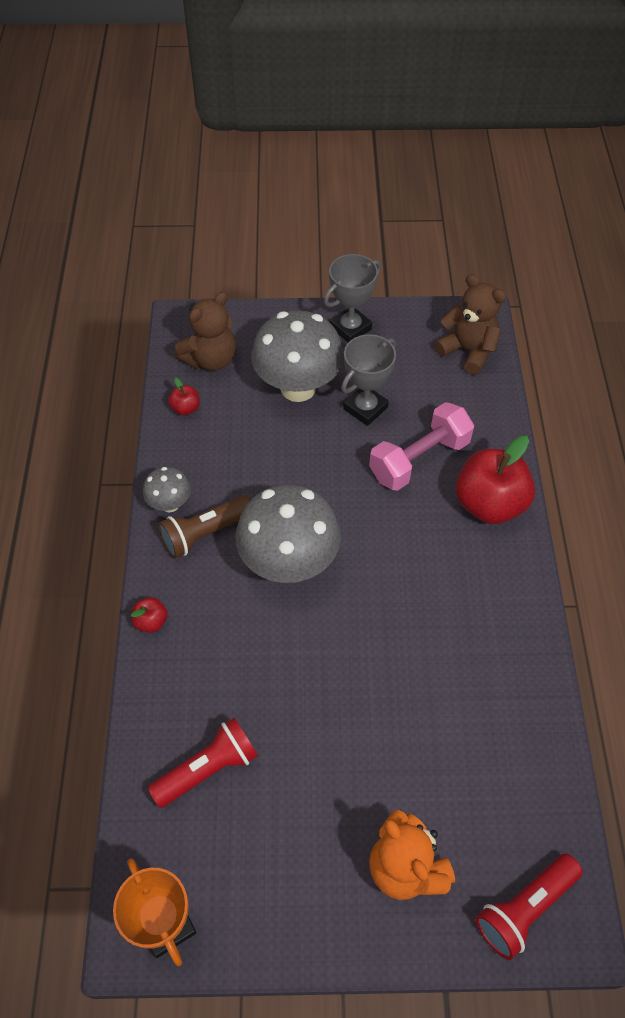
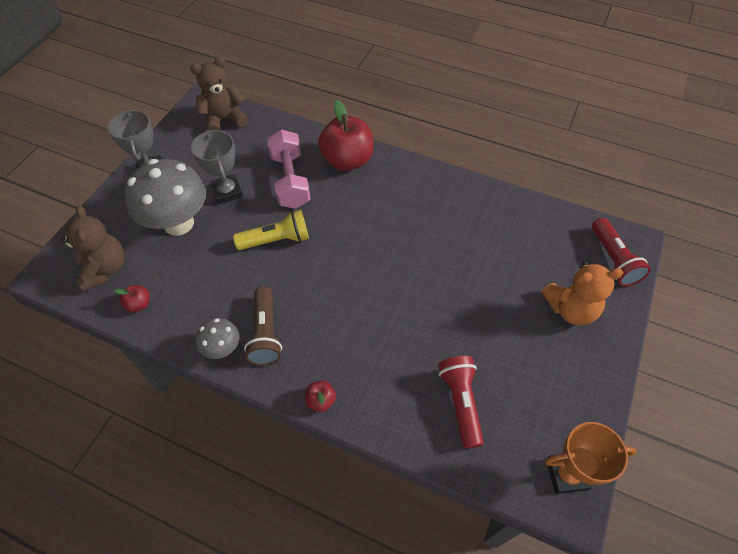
camera: 65 degrees left, 0 degrees up
(289, 563) = (324, 288): grey mushroom -> none
(327, 487) = (276, 240): none -> yellow flashlight

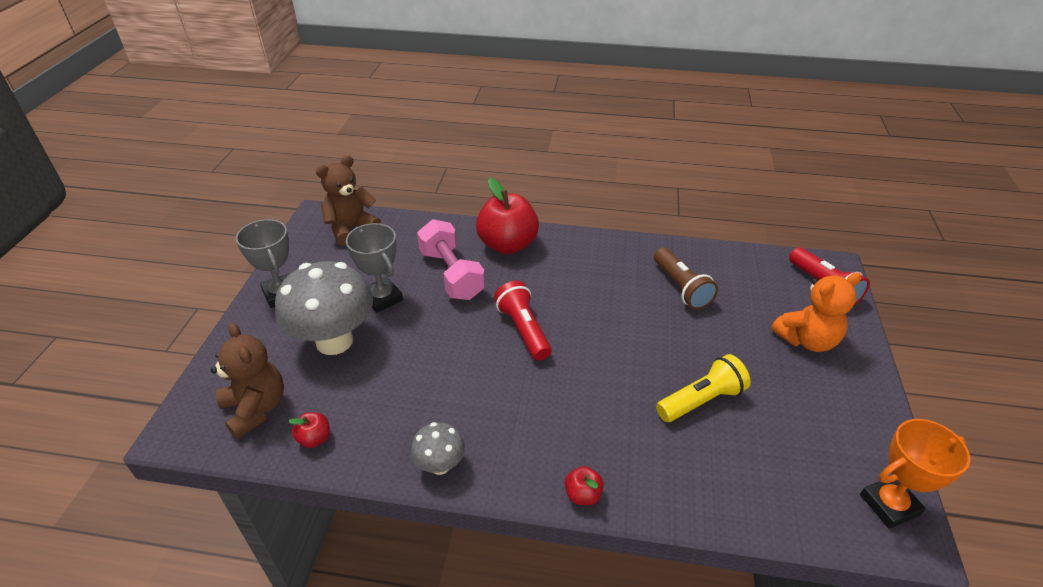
camera: 15 degrees left, 15 degrees down
(265, 334) = (486, 437): brown flashlight -> brown flashlight (681, 288)
(276, 240) = (460, 336): yellow flashlight -> yellow flashlight (701, 400)
(460, 402) = (741, 458): red flashlight -> red flashlight (523, 329)

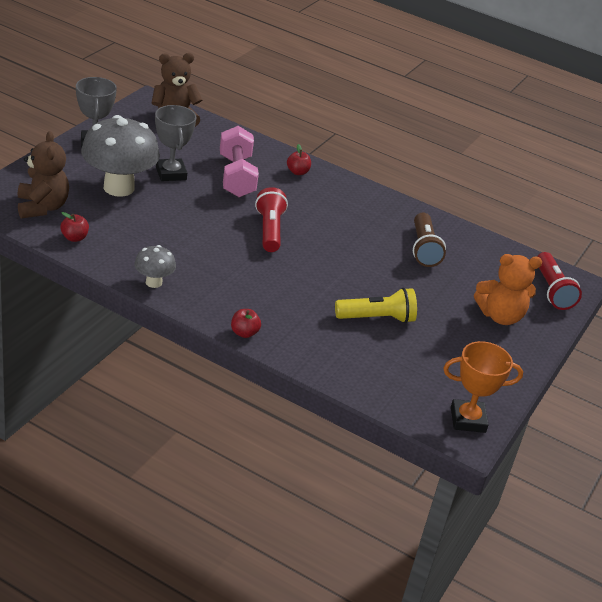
camera: 15 degrees right, 5 degrees down
(507, 245) = (297, 172): red apple -> red apple, size x0.44

